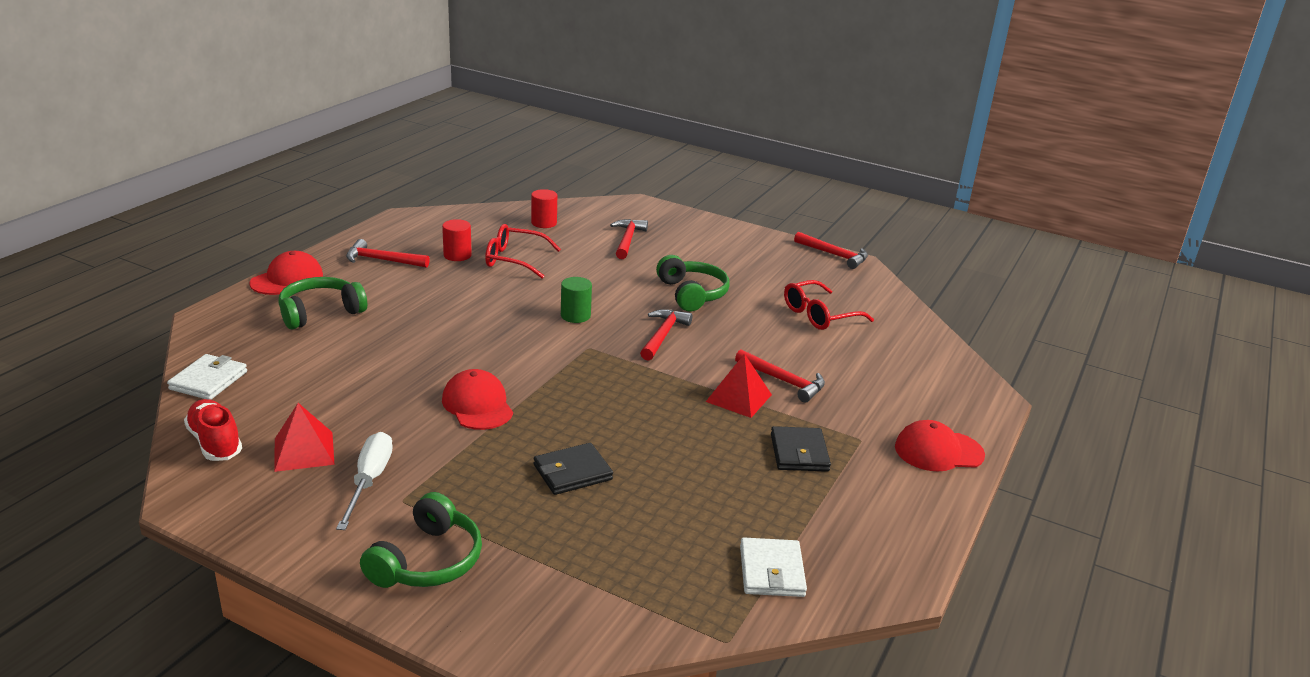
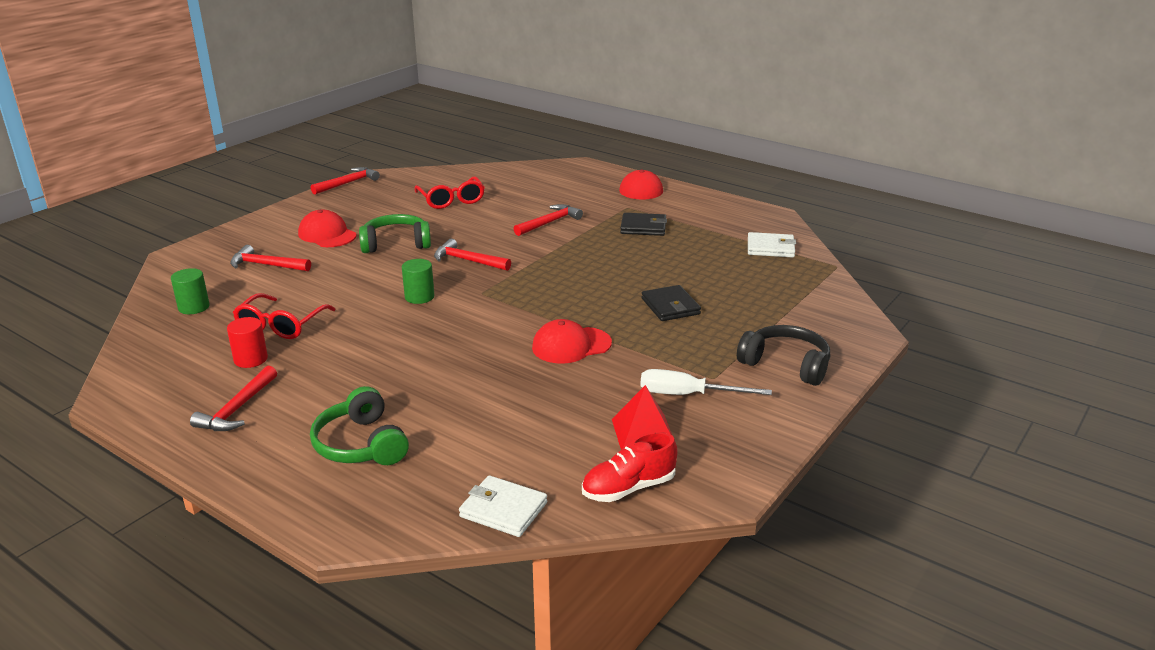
camera: 80 degrees left, 0 degrees up
(287, 279) = (257, 478): red cap -> red cap (327, 234)
(428, 561) = (786, 364): green headphones -> black headphones
(544, 223) = (194, 307): red cylinder -> green cylinder
(739, 398) = (571, 240): red pyramid -> none

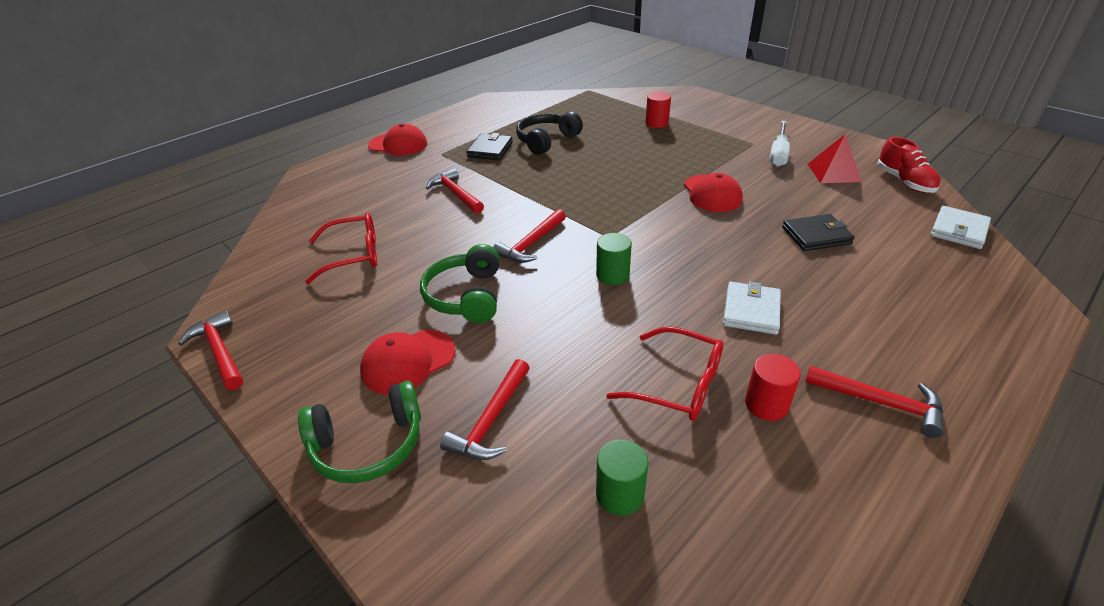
camera: 80 degrees left, 10 degrees up
(360, 445) = (908, 304): green headphones -> green headphones (368, 445)
(670, 306) = (645, 149): black wallet -> black wallet (816, 235)
(750, 312) = (656, 123): none -> red cylinder
(770, 248) = (551, 106): white wallet -> white wallet (751, 311)
(786, 364) = (731, 120): black headphones -> black headphones (546, 141)

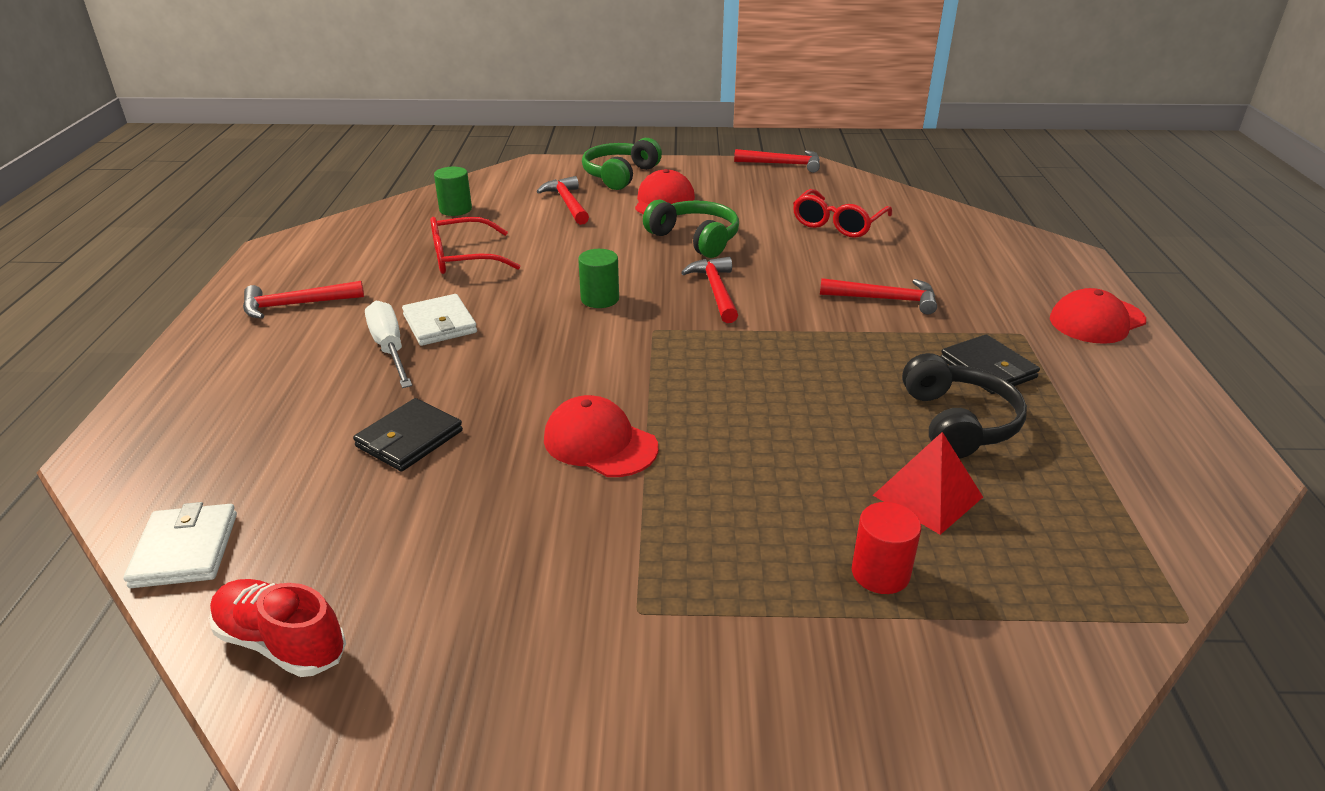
camera: 135 degrees right, 5 degrees down
(766, 404) = (388, 272): red cylinder -> none
(778, 154) = (567, 603): white screwdriver -> white screwdriver (390, 348)
(833, 172) = (432, 598): red pyramid -> red pyramid (927, 496)

